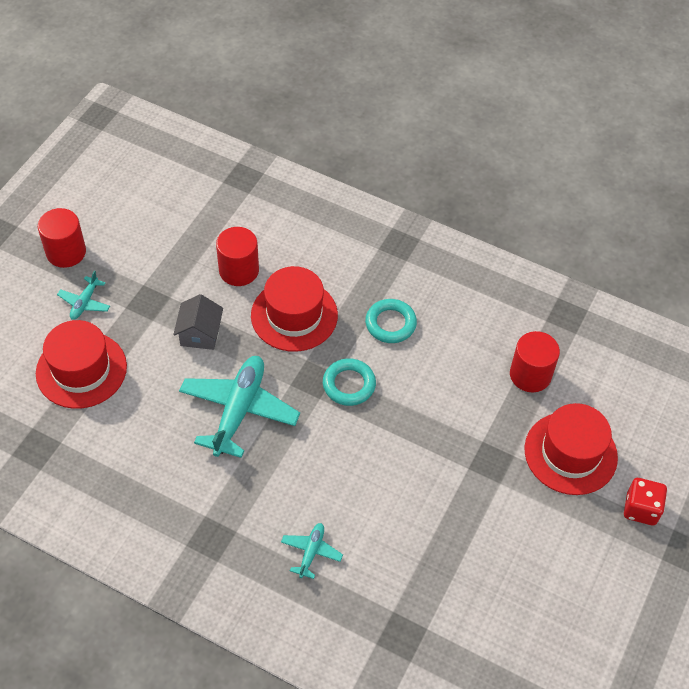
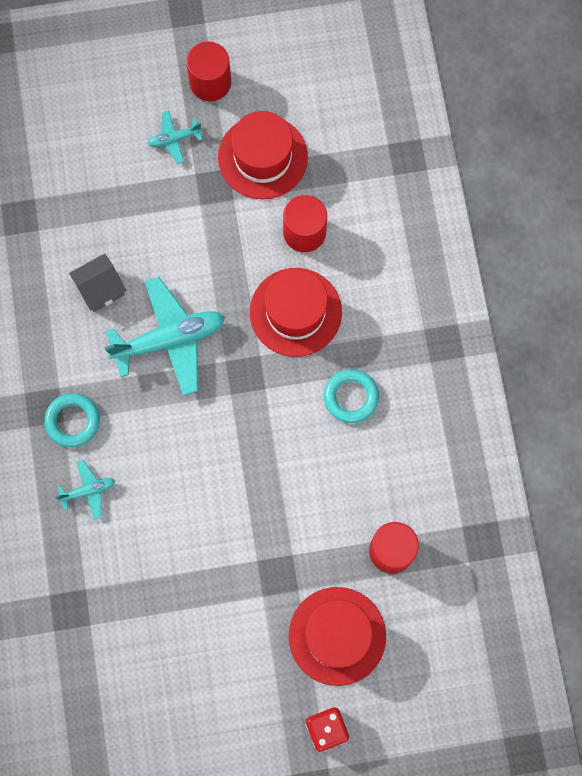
camera: 55 degrees right, 20 degrees up
(81, 370) = (111, 190): red hat -> red hat (262, 157)
(200, 334) = (217, 252): grey house -> grey house (100, 289)
(349, 385) = (262, 408): turquoise ring -> turquoise ring (73, 421)

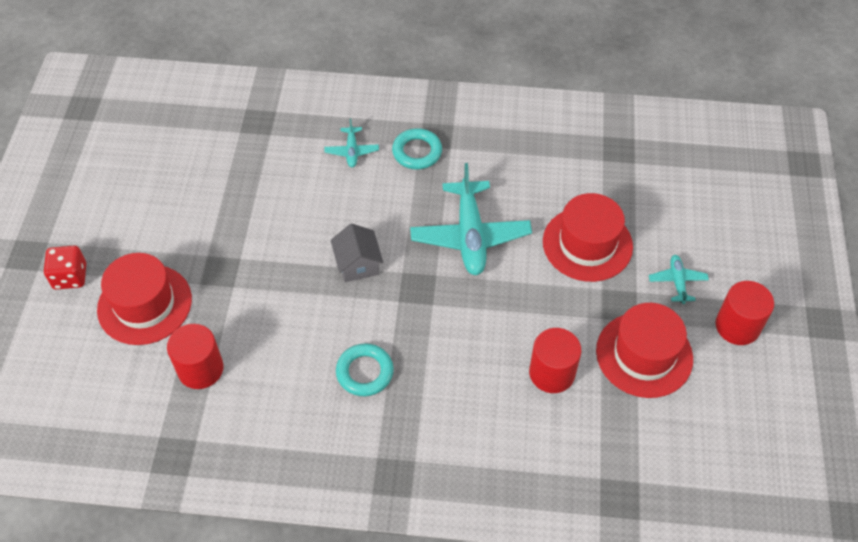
camera: 105 degrees right, 20 degrees down
(100, 289) = (534, 194): grey house -> grey house (358, 264)
(295, 312) = (468, 345): red hat -> red hat (587, 244)

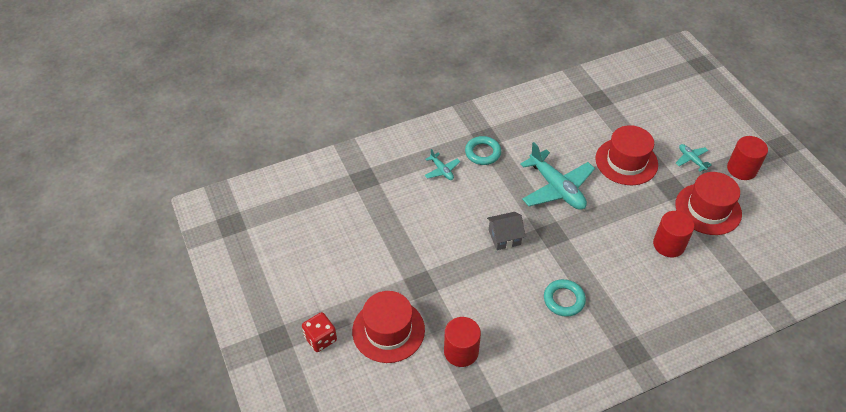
camera: 30 degrees left, 5 degrees down
(358, 264) = (504, 237): grey house -> grey house turned 60 degrees counterclockwise

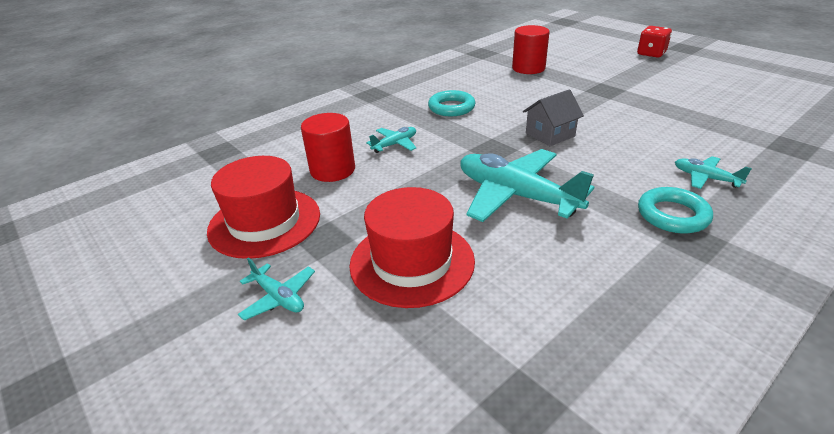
camera: 165 degrees right, 15 degrees down
(388, 330) = (602, 66): red hat -> none
(621, 261) = (395, 144): none -> turquoise plane
(741, 169) = (174, 303): red cylinder -> none

